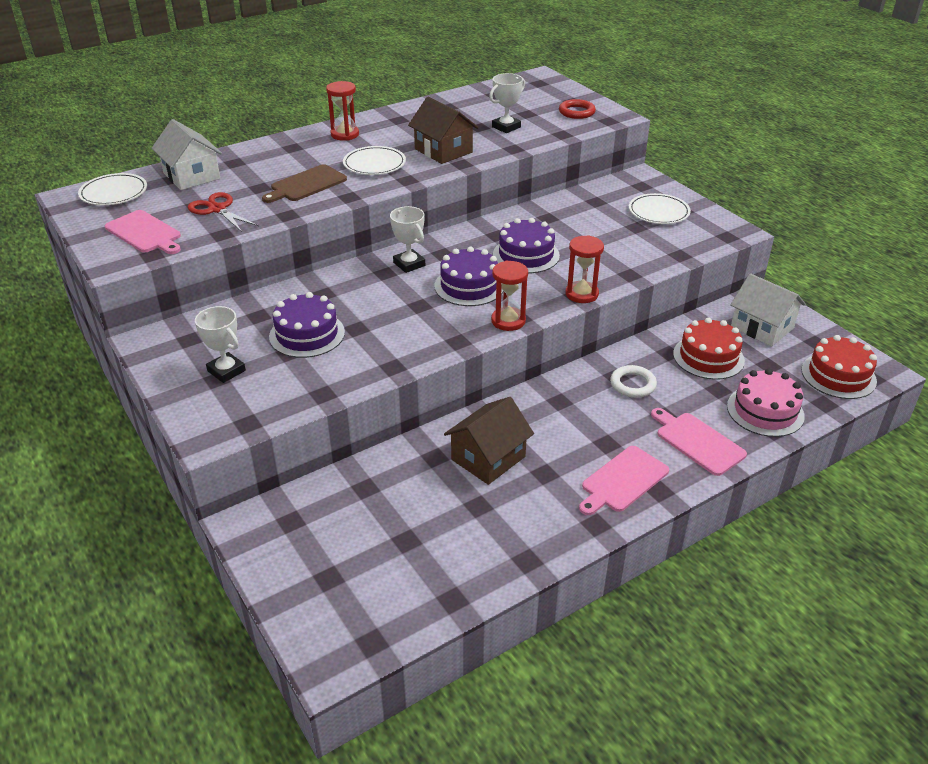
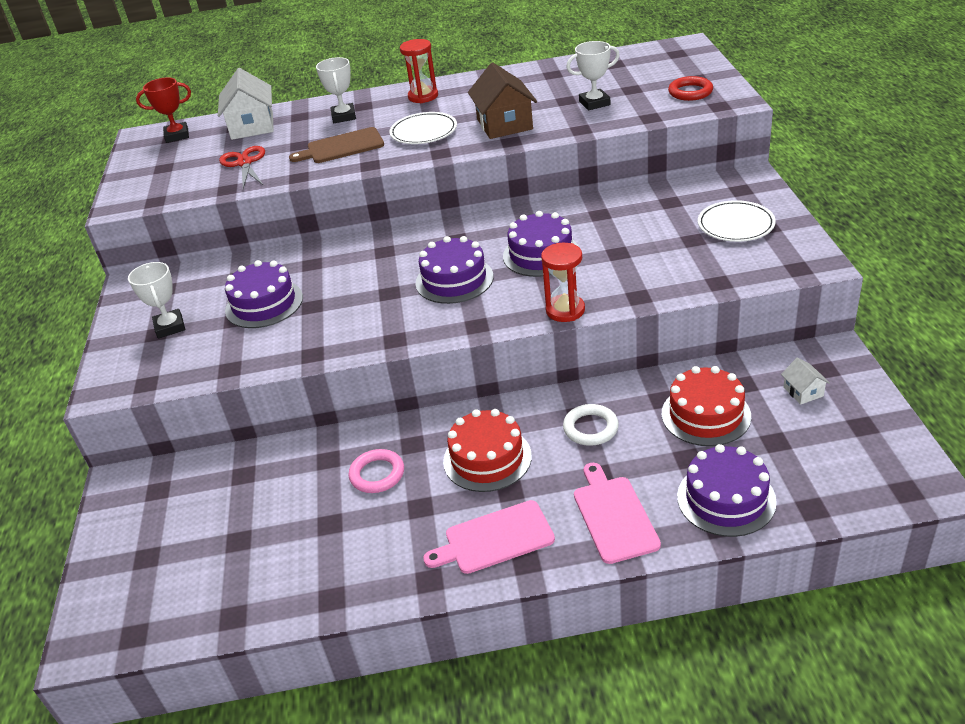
camera: 30 degrees right, 0 degrees up
(114, 193) = (177, 136): white plate -> red trophy
(145, 233) = (167, 179): pink cutting board -> none
(409, 264) = (414, 245): white trophy -> white trophy (344, 116)
(488, 458) = (377, 474): brown house -> pink ring
(508, 321) = (462, 327): red hourglass -> none
(762, 327) = (803, 391): white house -> white house, size x0.49
(765, 411) = (726, 499): pink cake -> purple cake
(838, 375) = (860, 476): red cake -> red cake (487, 458)

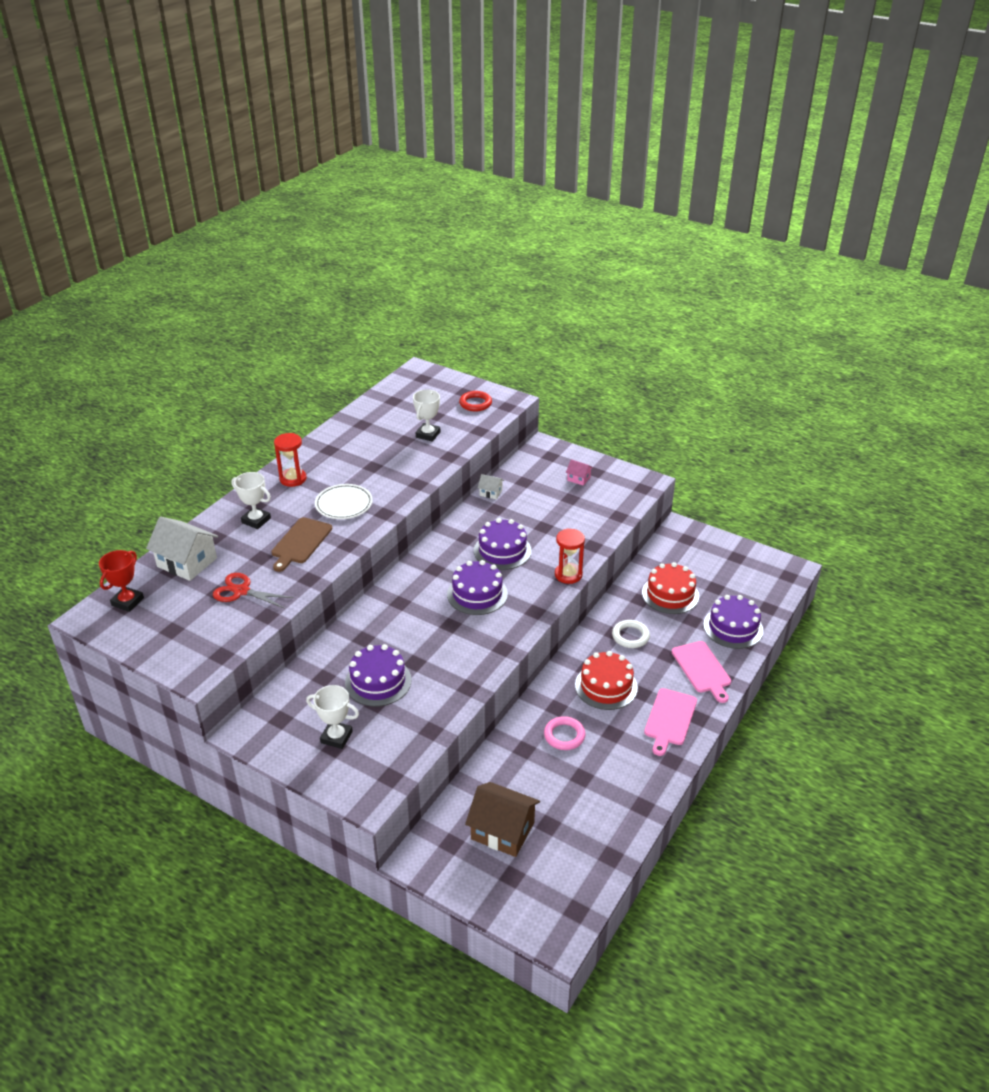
camera: 55 degrees left, 0 degrees up
(504, 124) = (393, 474): brown house -> brown house (502, 830)
(614, 516) = (702, 669): pink cutting board -> pink cutting board turned 135 degrees counterclockwise
(735, 225) = (578, 478): white plate -> pink house
(803, 391) = (693, 556): white house -> white house (490, 493)

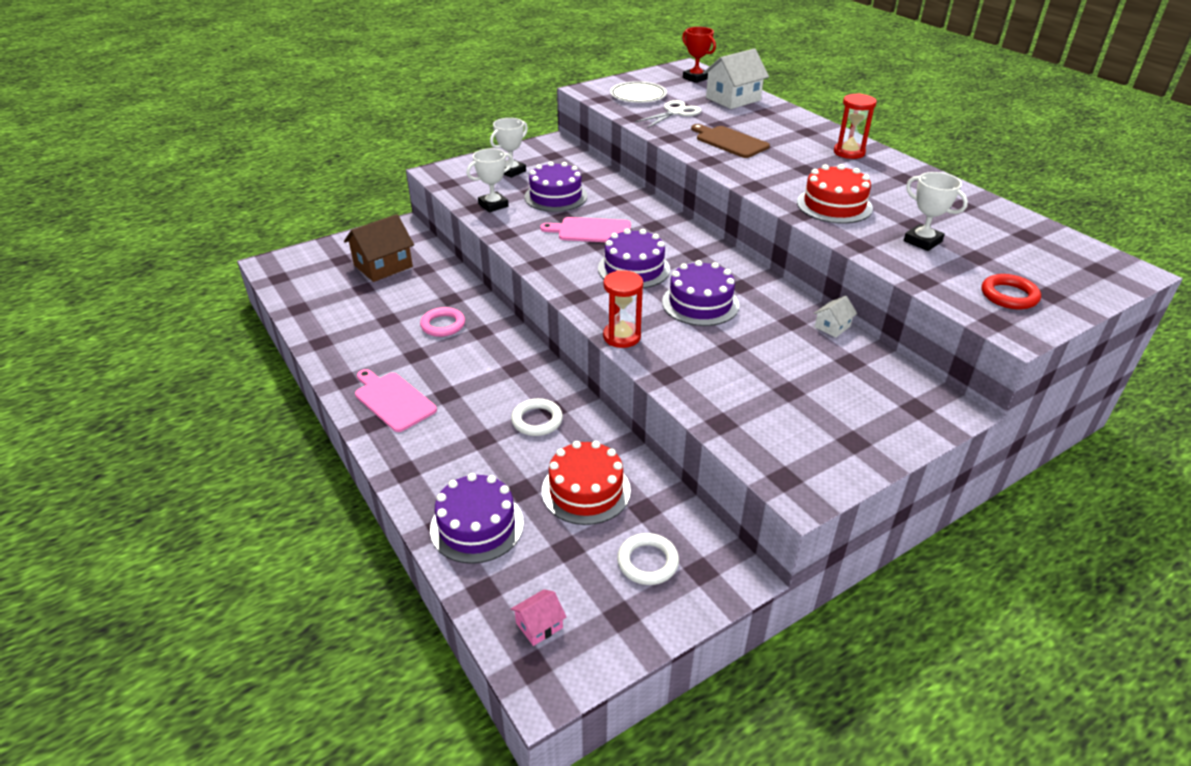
camera: 115 degrees right, 0 degrees up
(241, 591) = (675, 112): red scissors -> white scissors
(256, 520) = (780, 129): white trophy -> white trophy (493, 205)
(344, 504) = (785, 169): white plate -> white plate (638, 95)
(578, 478) = (839, 416): pink house -> pink house (539, 625)
(606, 686) = (478, 373): red cake -> red cake (834, 205)
(698, 557) = (647, 562): none -> white ring
(702, 669) = (435, 459): pink cutting board -> pink cutting board (591, 231)

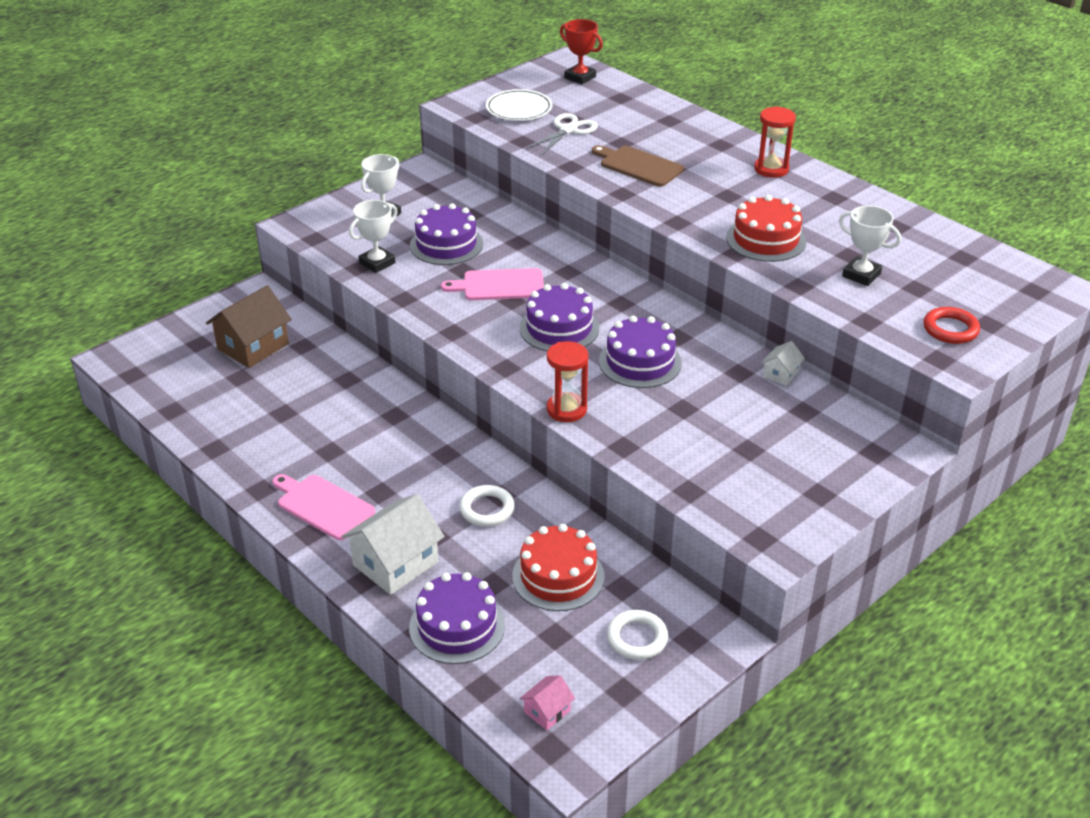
camera: 10 degrees left, 0 degrees up
(443, 325) = (349, 412): pink ring -> none
(733, 99) = (630, 105): white house -> white house (395, 563)

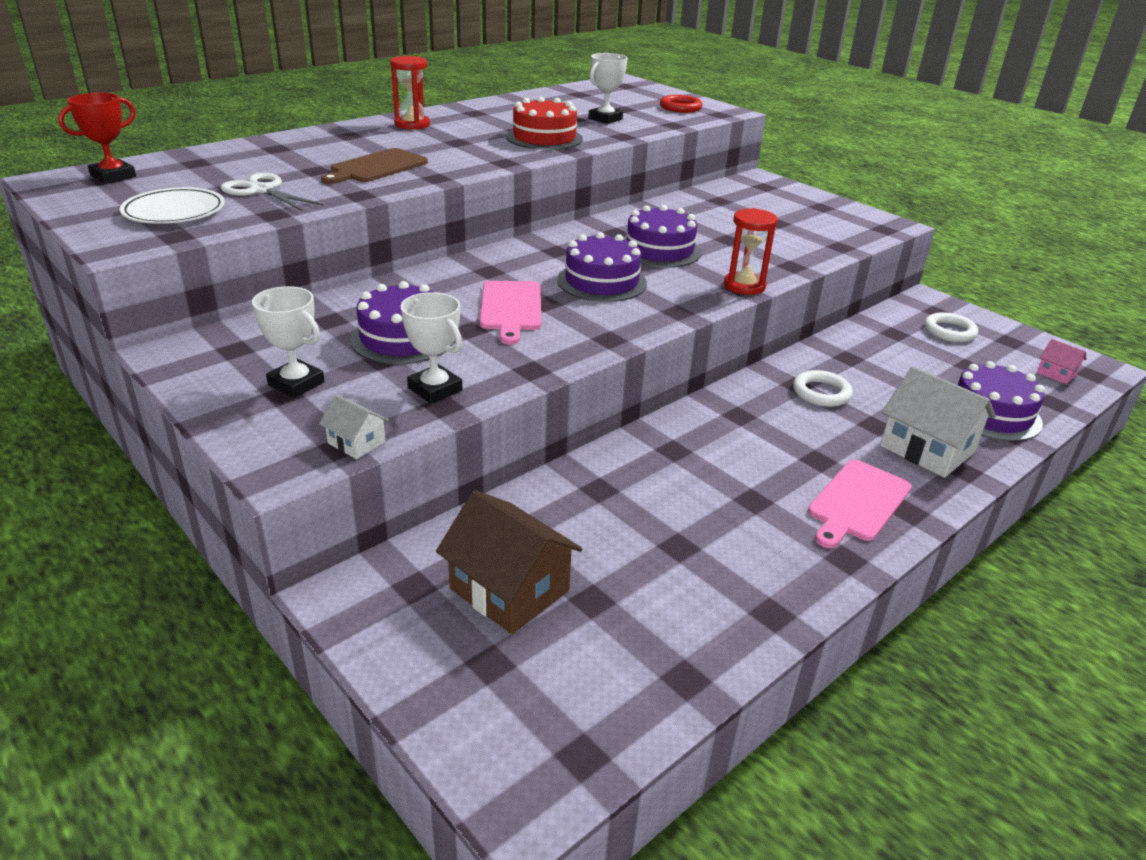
camera: 90 degrees left, 5 degrees down
(558, 576) = (897, 360): red cake -> none
(781, 374) = (670, 202): white house -> white house (356, 442)

